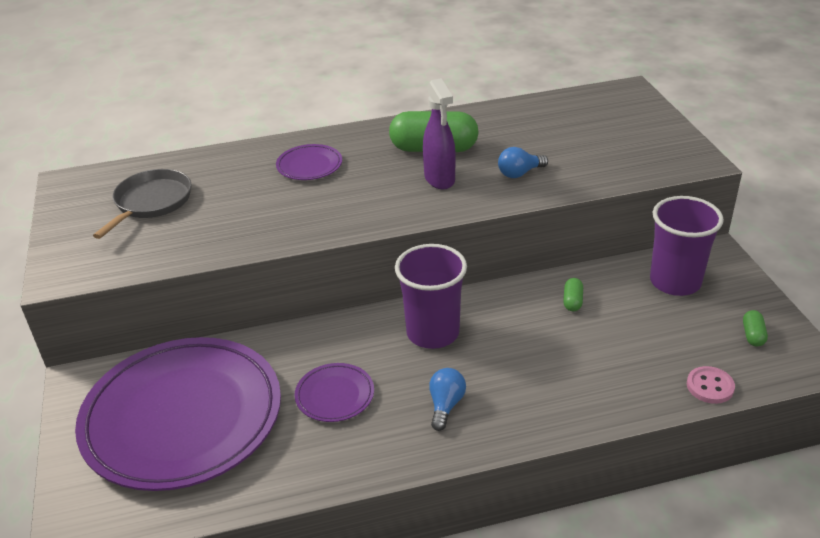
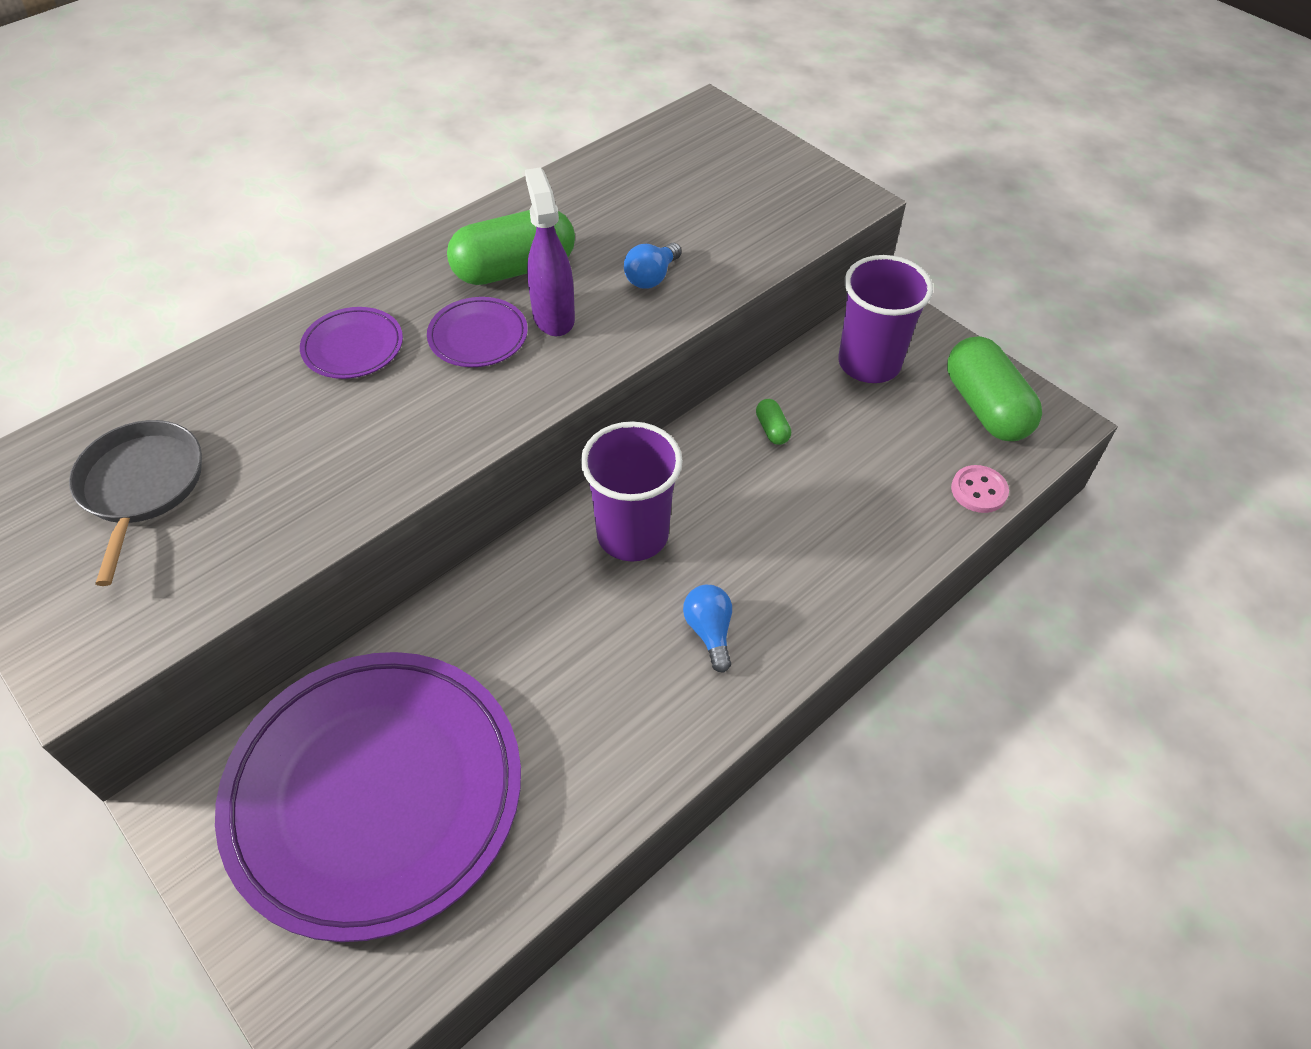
camera: 30 degrees left, 15 degrees up
(335, 395) = (563, 674): purple plate -> purple plate (478, 336)
(439, 179) = (553, 317): purple spray bottle -> purple spray bottle turned 150 degrees counterclockwise
(753, 335) = (985, 407): green capsule -> green capsule, size x2.33

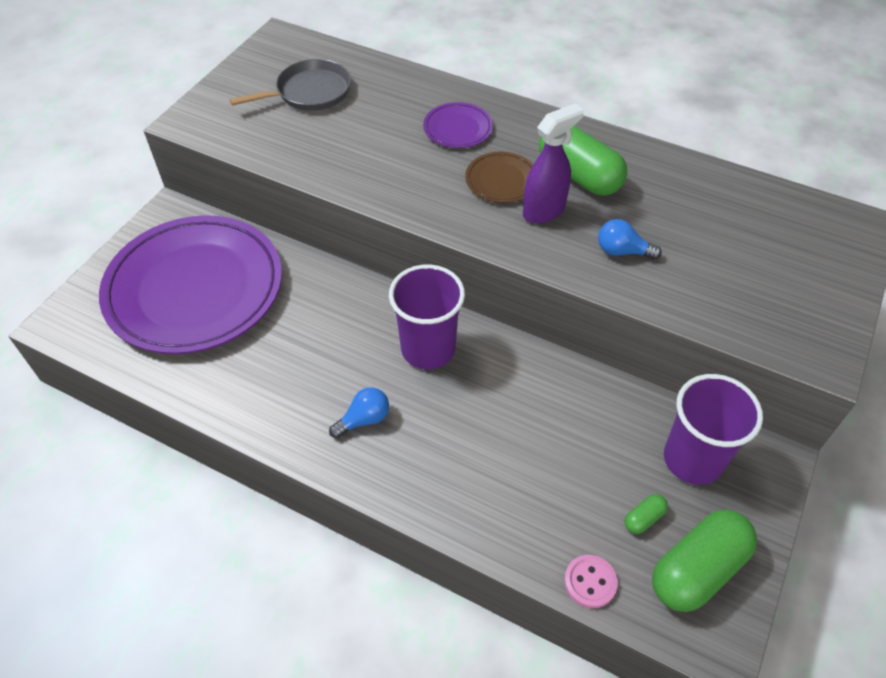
camera: 70 degrees right, 0 degrees up
(478, 336) = (501, 180): purple plate -> brown plate
(772, 429) = (573, 407): green capsule -> green capsule (643, 518)

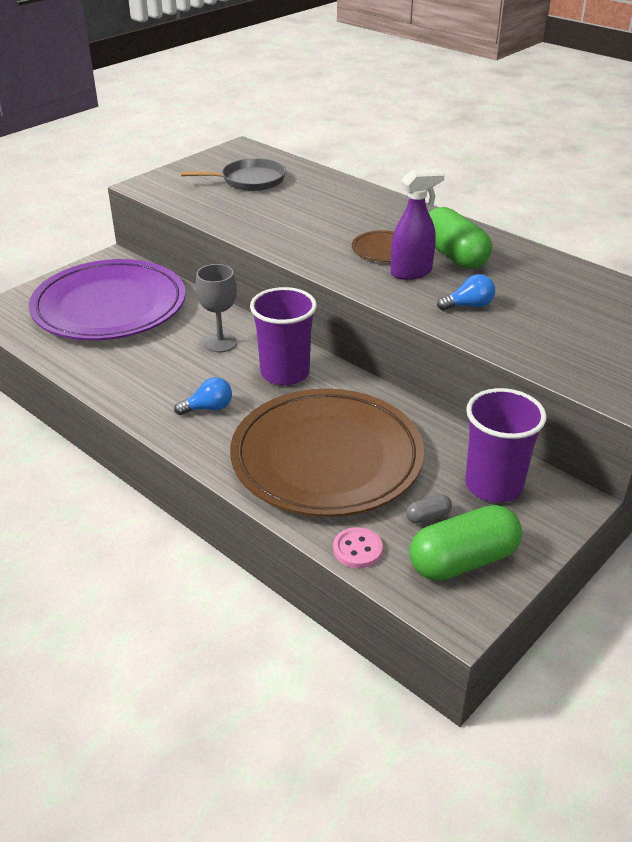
camera: 15 degrees right, 15 degrees down
(341, 319) = (220, 343): none -> grey goblet
(458, 128) = (362, 215): purple plate -> none
(515, 462) = (326, 458): none -> brown plate
(622, 251) = (469, 306): blue light bulb -> blue light bulb turned 135 degrees clockwise
(643, 518) = (428, 516): green capsule -> grey capsule

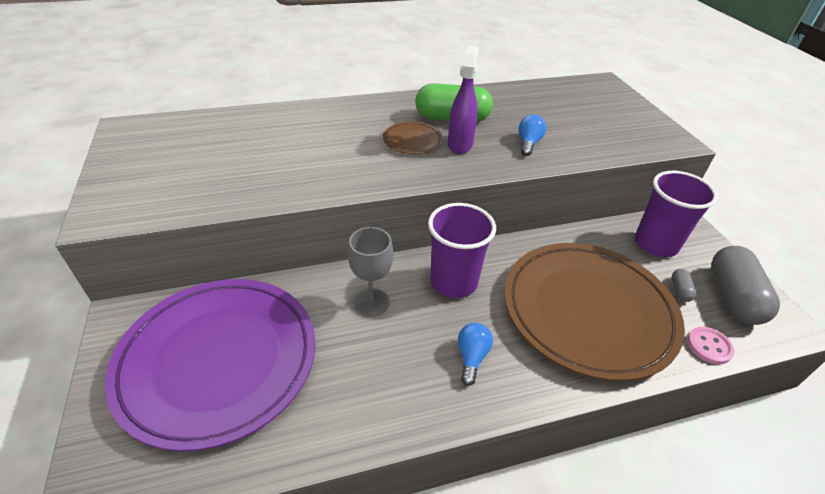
camera: 60 degrees left, 5 degrees up
(249, 180) = (200, 150): grey pan -> none
(463, 561) = (733, 297): green capsule -> grey capsule

